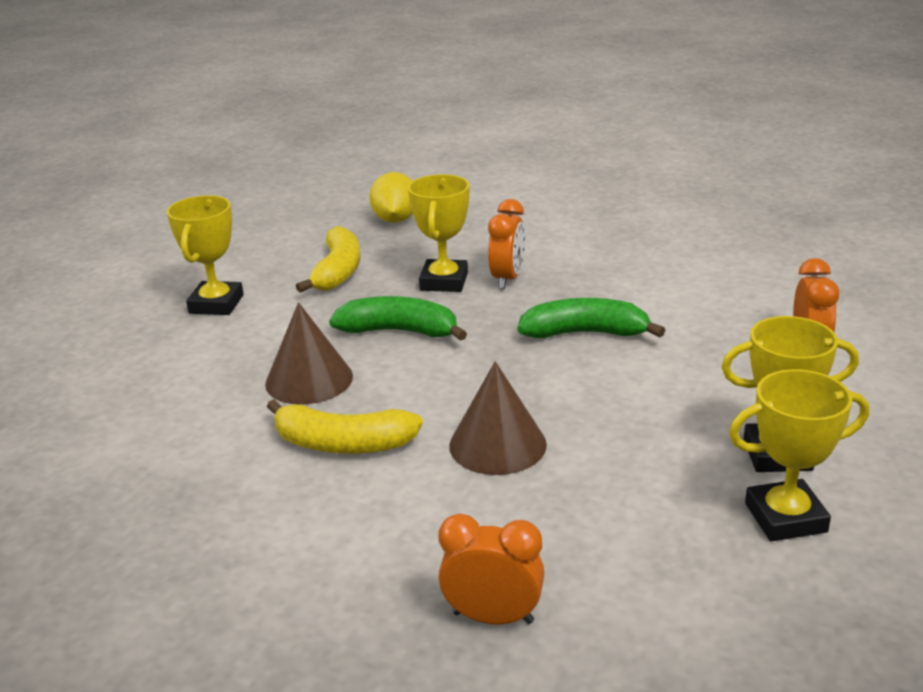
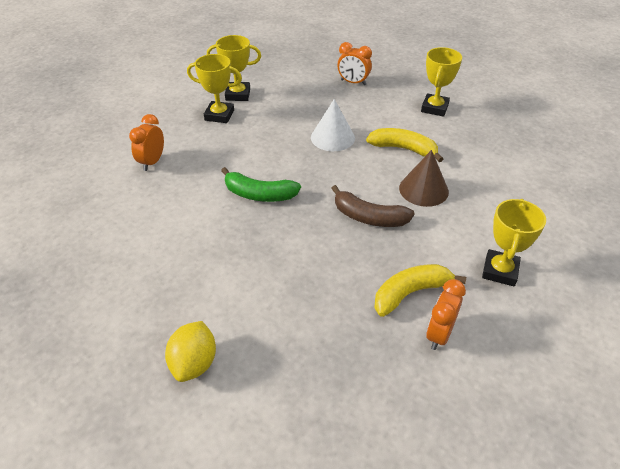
camera: 170 degrees left, 15 degrees up
(338, 271) = (410, 293): yellow banana -> yellow banana turned 45 degrees clockwise
(395, 220) = (356, 370): yellow lemon -> yellow lemon (194, 363)
(399, 331) = (369, 217): green banana -> brown banana
(444, 281) = (330, 262): yellow trophy -> yellow trophy (434, 108)
(497, 444) = (332, 137): brown cone -> white cone
(507, 279) = (284, 255): orange clock -> orange clock (439, 334)

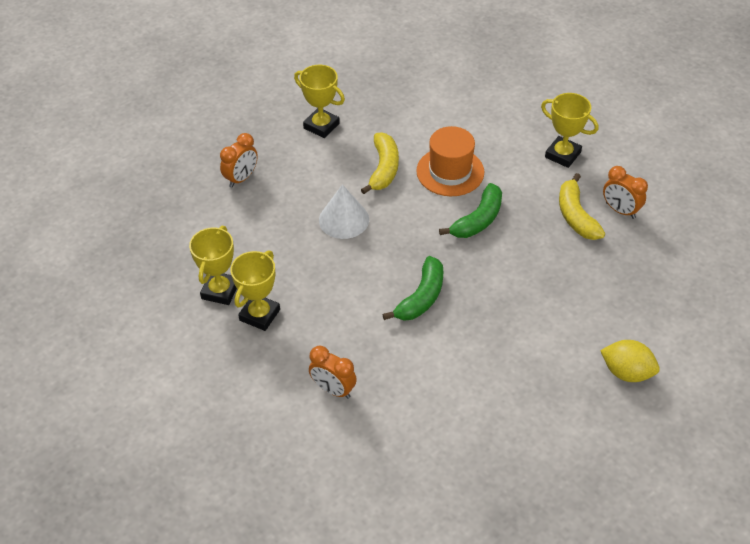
camera: 75 degrees left, 5 degrees up
(369, 217) = (478, 220): brown banana -> green banana
(403, 149) = (383, 169): yellow banana -> yellow banana turned 150 degrees clockwise
(423, 189) = (450, 172): brown cone -> orange hat

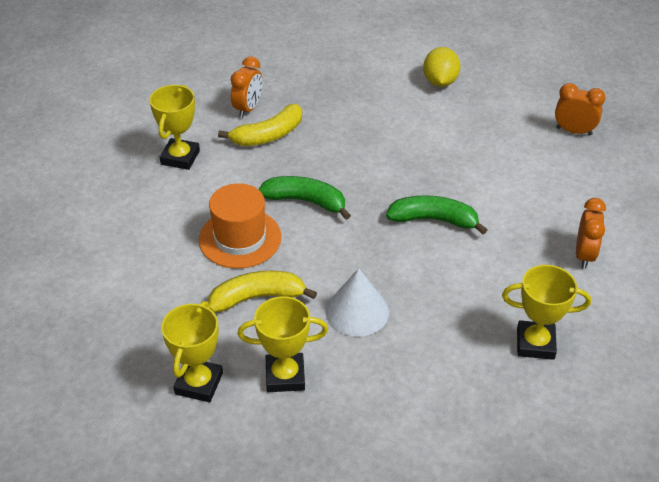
camera: 110 degrees left, 5 degrees down
(220, 291) = (525, 393): yellow trophy -> yellow trophy (285, 376)
(241, 178) = (333, 441): orange clock -> orange clock (574, 131)

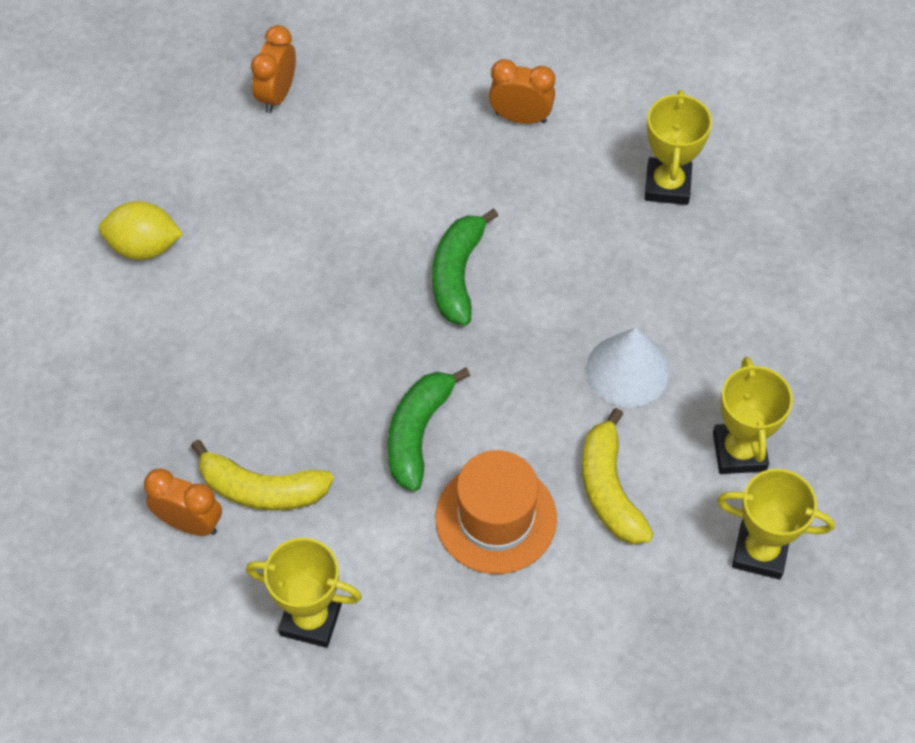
camera: 90 degrees left, 15 degrees up
(268, 135) = (261, 489): yellow banana -> yellow banana turned 135 degrees clockwise

